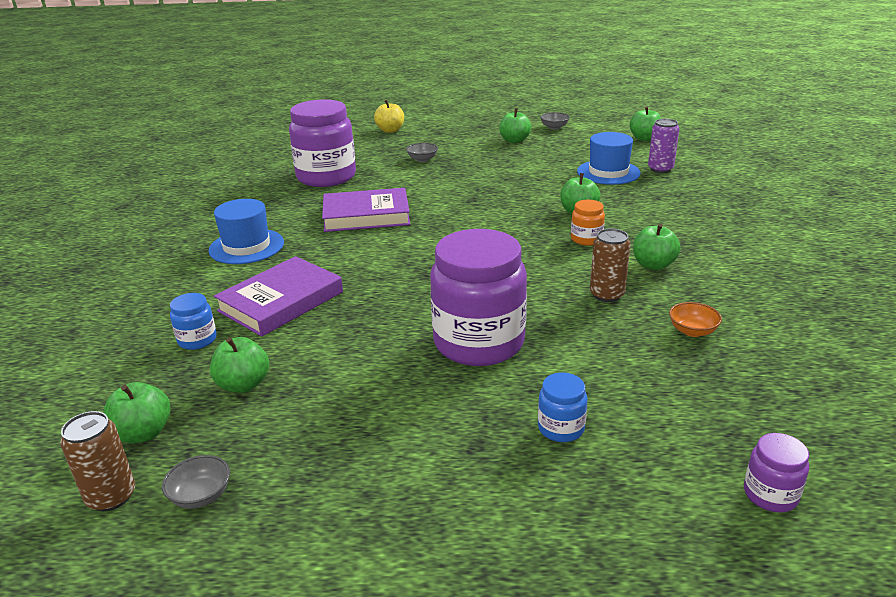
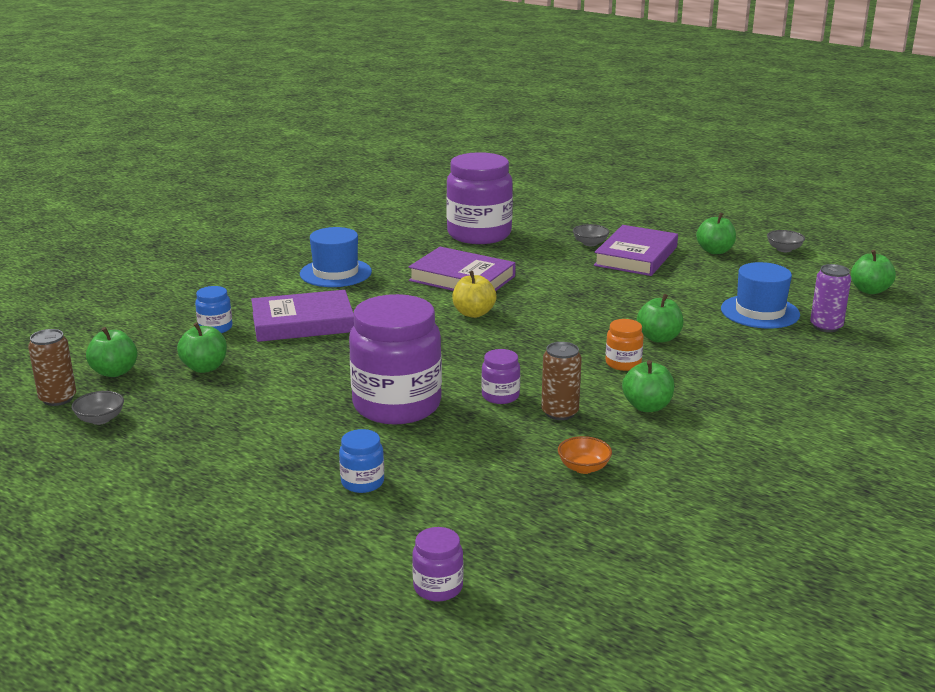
camera: 35 degrees right, 5 degrees down
(390, 130) = (604, 206): yellow apple -> yellow apple (473, 313)
(469, 159) = (636, 256): none -> purple book
(545, 299) = (500, 396): none -> purple jar

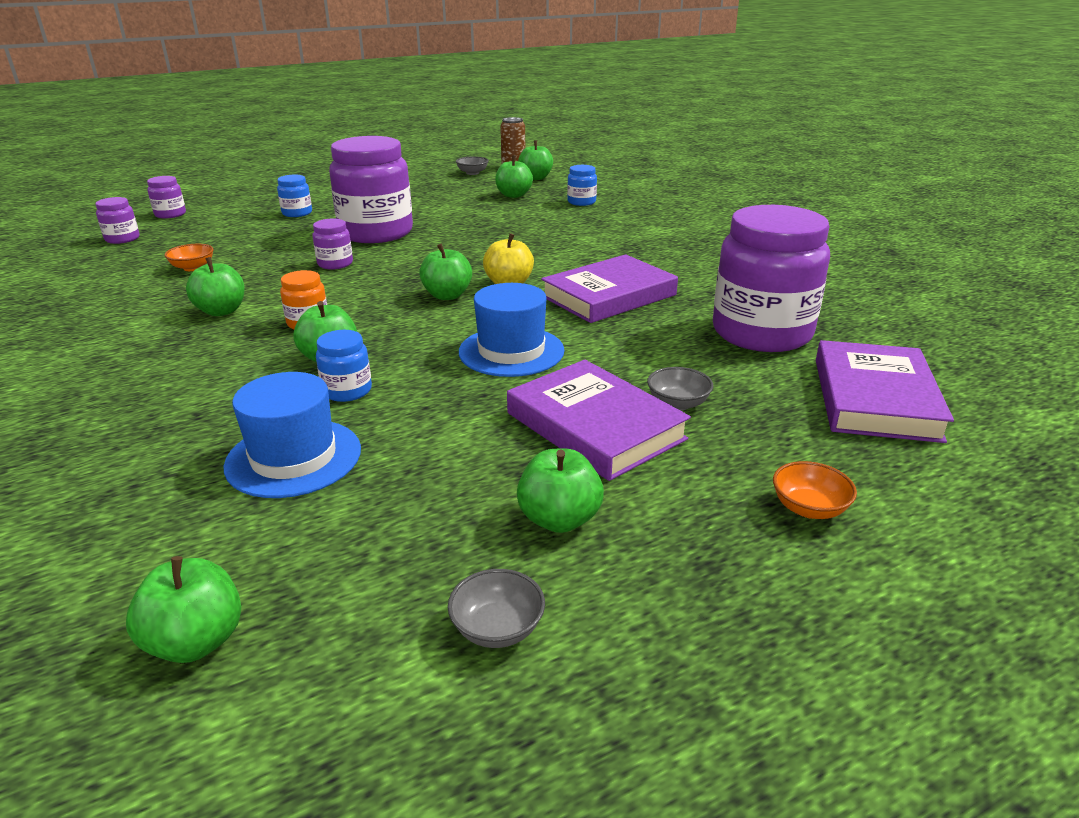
camera: 115 degrees right, 5 degrees up
(303, 322) = (562, 225): purple book -> purple book (874, 398)
(335, 273) = (672, 247): blue hat -> blue hat (511, 351)
(518, 329) = (447, 295): none -> green apple
(556, 569) = (122, 239): none -> purple jar
(559, 412) = (274, 277): brown can -> none
(644, 215) = (809, 508): none -> orange bowl
(686, 320) = (347, 391): none -> blue jar
(826, 326) = (175, 497): purple can -> none

